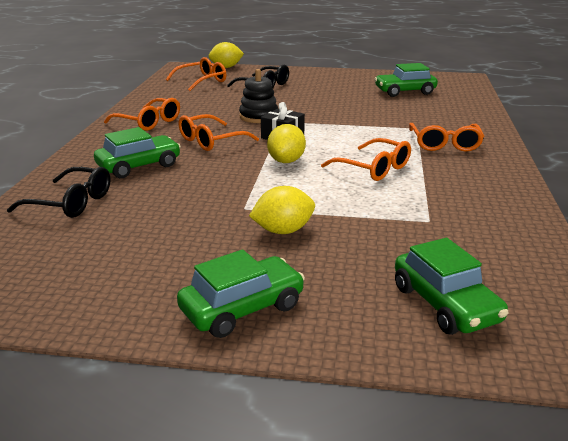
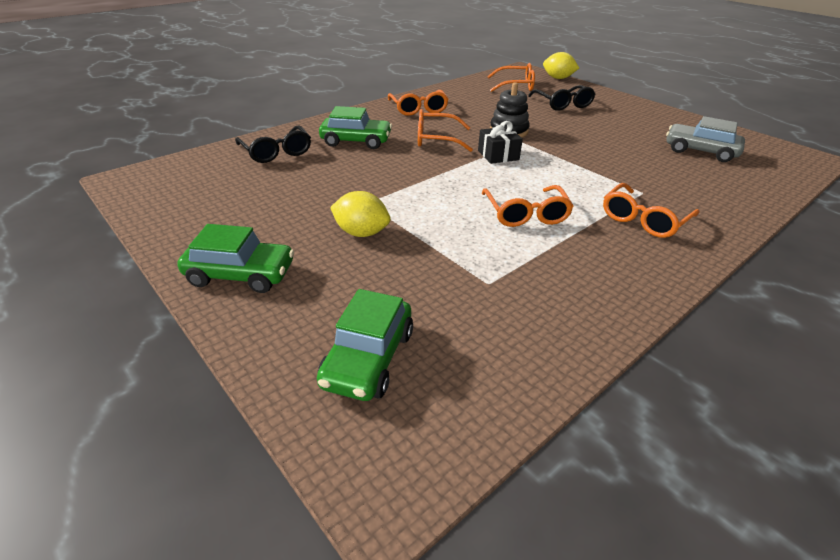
camera: 40 degrees right, 10 degrees up
(286, 161) = (463, 177): yellow lemon -> none
(404, 92) = (700, 151): green car -> grey car

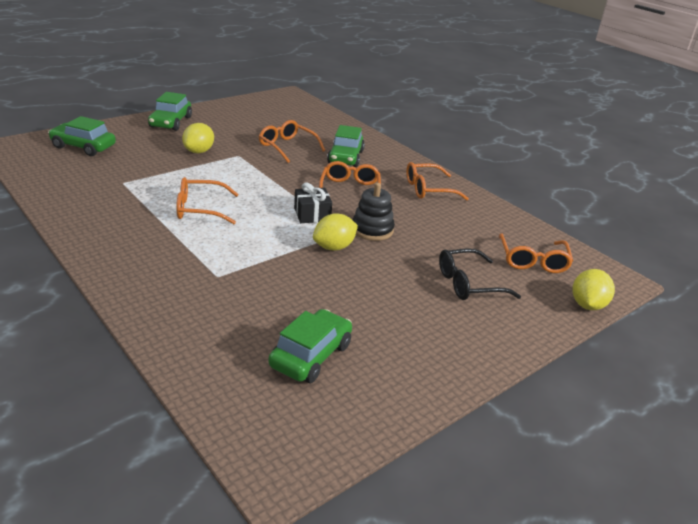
camera: 90 degrees right, 5 degrees down
(276, 152) = (325, 130): black glasses -> none
(550, 145) = (334, 247): none -> yellow lemon
(643, 220) = (168, 261): orange glasses -> orange glasses (287, 147)
(700, 151) = (311, 355): grey car -> green car

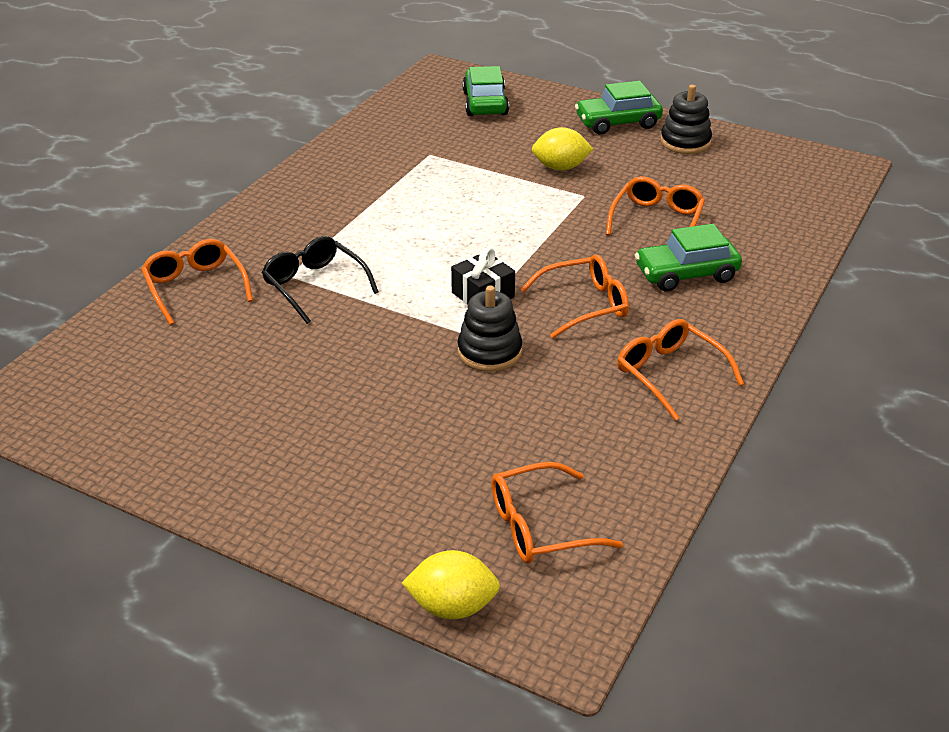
camera: 70 degrees right, 5 degrees up
(199, 209) = (418, 217): orange glasses -> orange glasses (195, 287)
(217, 115) = (685, 142): none -> black stacking toy
(311, 355) = (183, 378): green car -> none
(334, 247) = (416, 333): yellow lemon -> none
(468, 284) = (417, 468): black glasses -> black glasses (314, 285)

